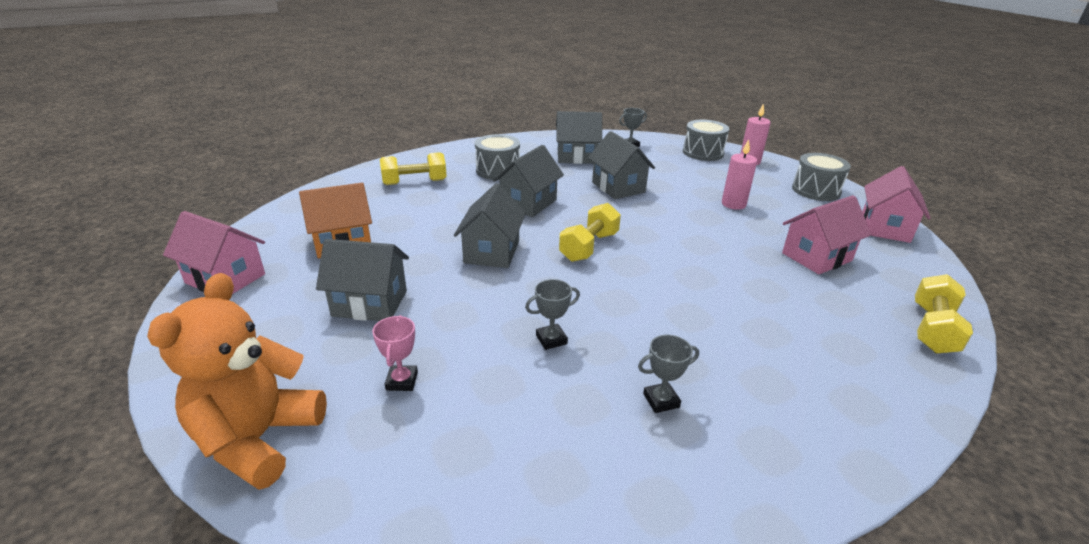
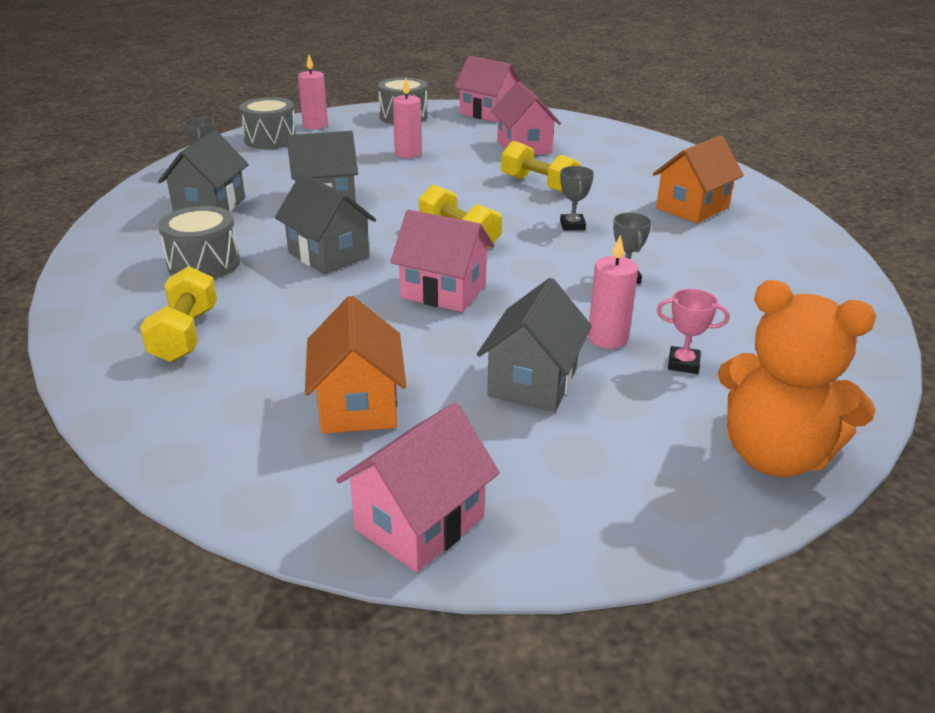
camera: 75 degrees left, 0 degrees up
(438, 335) = (607, 338): none -> pink candle
(492, 252) = (443, 291): grey house -> pink house
(661, 400) = (711, 245): grey trophy -> grey trophy (572, 225)
(757, 384) = (692, 208): none -> orange house
(933, 329) = (634, 140): yellow dumbbell -> yellow dumbbell (539, 185)

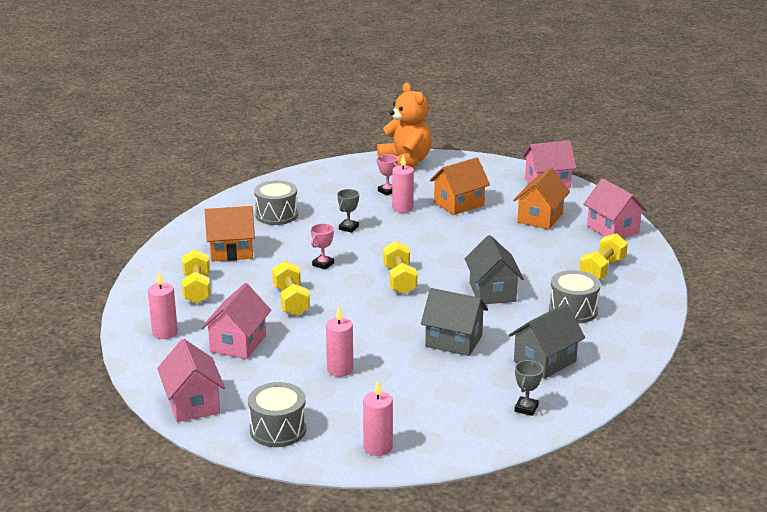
camera: 145 degrees left, 5 degrees down
(270, 140) = (440, 437): grey drum -> grey drum (276, 215)
(443, 291) = (450, 250): pink house -> pink house (612, 229)
(533, 382) = (459, 204): grey house -> orange house
(572, 225) = (323, 264): grey trophy -> pink trophy
(597, 138) = (165, 333): none -> pink candle
(644, 170) = (197, 289): none -> yellow dumbbell

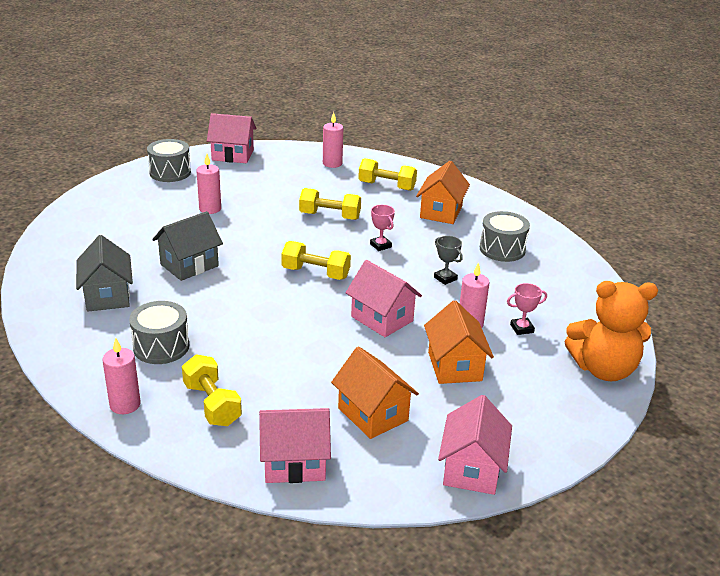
camera: 115 degrees right, 5 degrees up
(238, 343) = (289, 183): pink house -> pink house (382, 319)
(378, 447) = (106, 197): pink candle -> pink candle (125, 405)
(492, 292) = (243, 313): grey house -> none
(526, 408) = (64, 263): grey trophy -> none

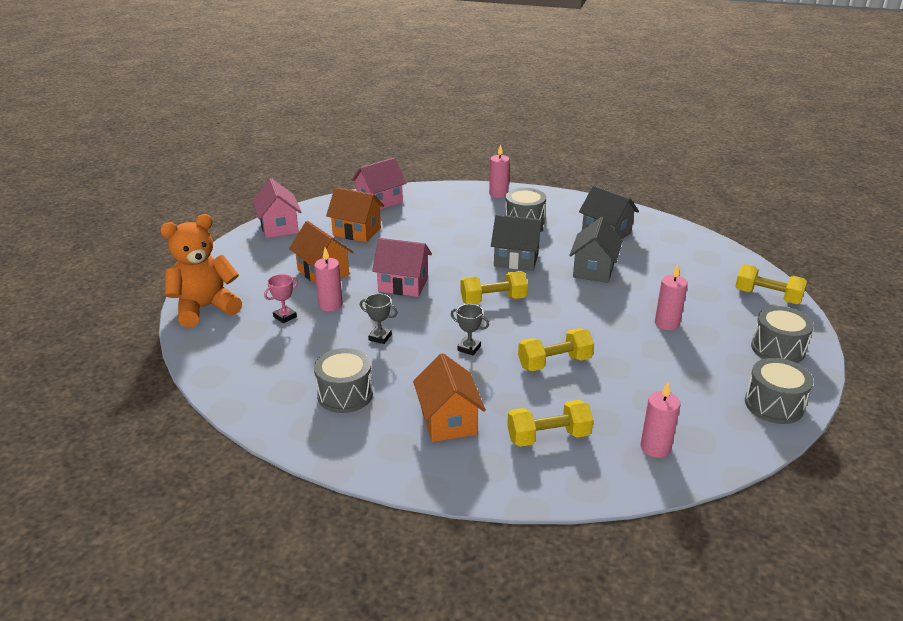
camera: 150 degrees right, 0 degrees up
(212, 404) = (454, 208): yellow dumbbell -> yellow dumbbell (767, 296)
(232, 155) = (774, 405): pink house -> grey drum
(241, 302) = (516, 260): none -> grey house
(380, 245) = (469, 348): pink trophy -> grey trophy

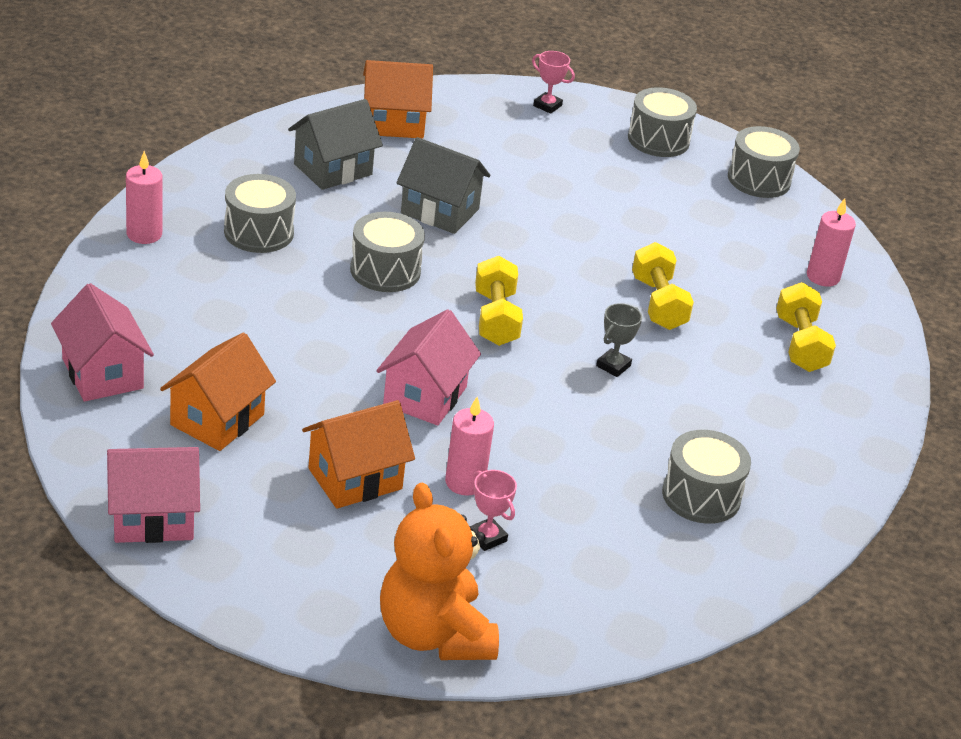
camera: 85 degrees left, 5 degrees up
(380, 337) = (569, 443): grey trophy -> none
(448, 421) = (765, 414): orange house -> orange house (393, 123)
(516, 260) = (385, 270): grey house -> grey drum
(667, 323) = (589, 195): pink candle -> none
(767, 296) = (547, 106): yellow dumbbell -> pink trophy

